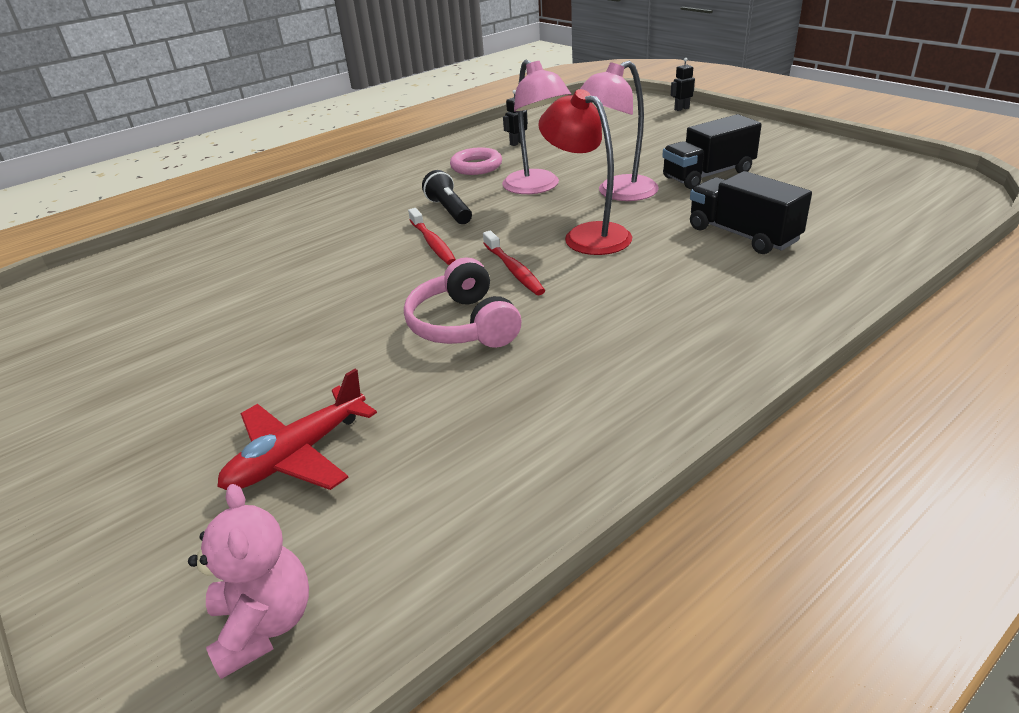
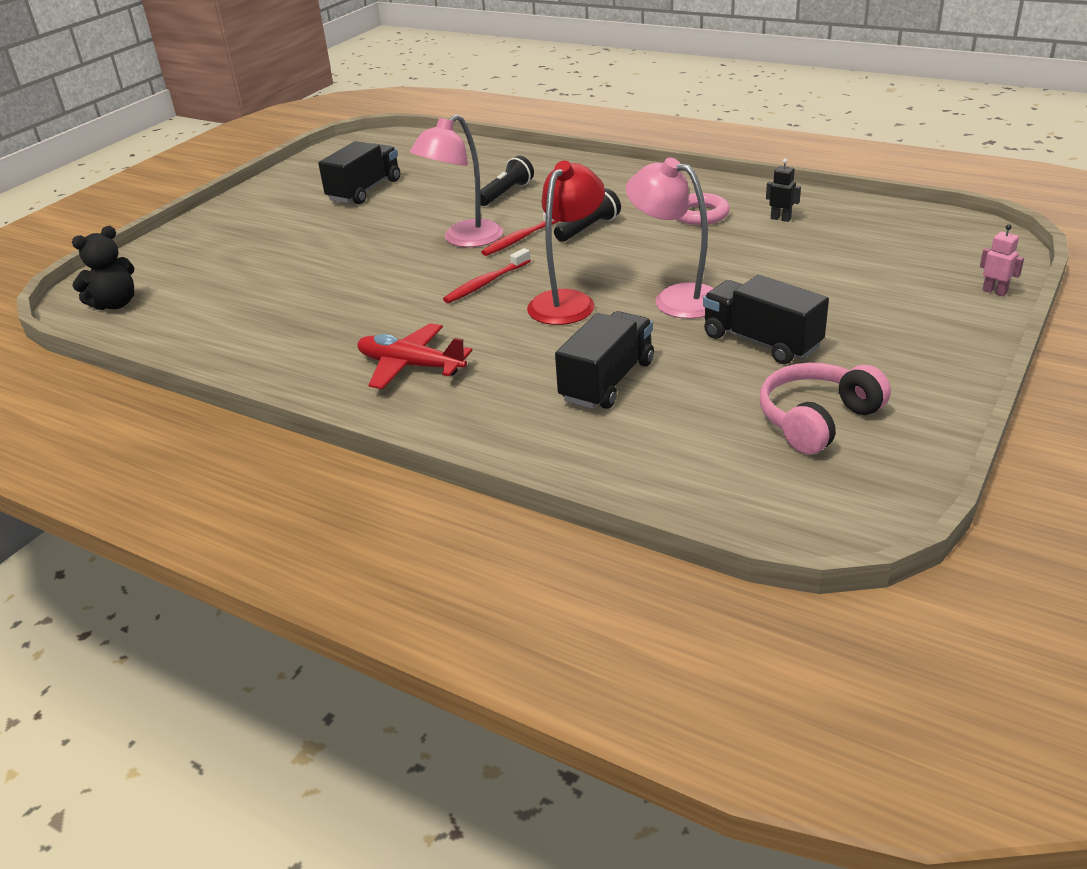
camera: 70 degrees right, 0 degrees up
(172, 326) = (365, 190): none -> black truck
(264, 624) = (115, 304): pink teddy bear -> black teddy bear
(298, 454) = (239, 272): red plane -> red plane (411, 366)
(315, 240) = (506, 193): none -> black flashlight
(463, 325) = (393, 284): pink headphones -> pink headphones (817, 420)
(537, 187) = (665, 255): pink lamp -> pink lamp (464, 240)
(681, 109) = (994, 291): black robot -> pink robot

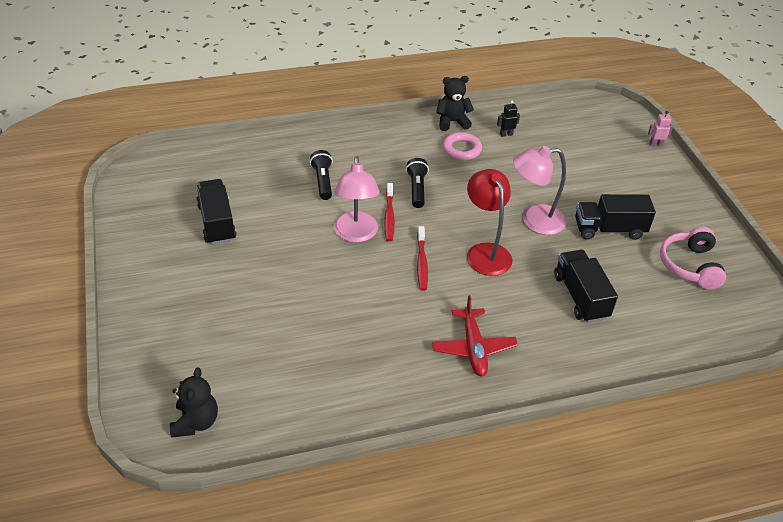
camera: 50 degrees left, 10 degrees up
(411, 366) = (473, 348): red plane -> red plane turned 75 degrees counterclockwise
(731, 190) = (452, 122): none -> black teddy bear

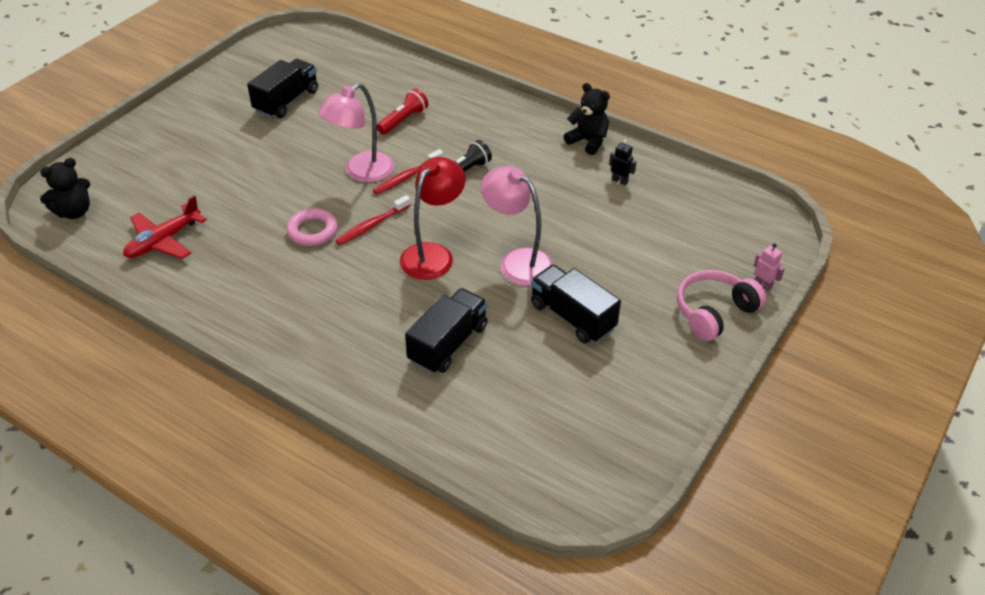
camera: 50 degrees right, 0 degrees up
(322, 181) = (403, 120): black flashlight -> red flashlight
(461, 149) = (556, 167): pink ring -> pink ring (312, 231)
(473, 348) = (302, 309): red plane -> red plane (163, 241)
(689, 266) = (594, 401): pink headphones -> pink headphones (714, 312)

